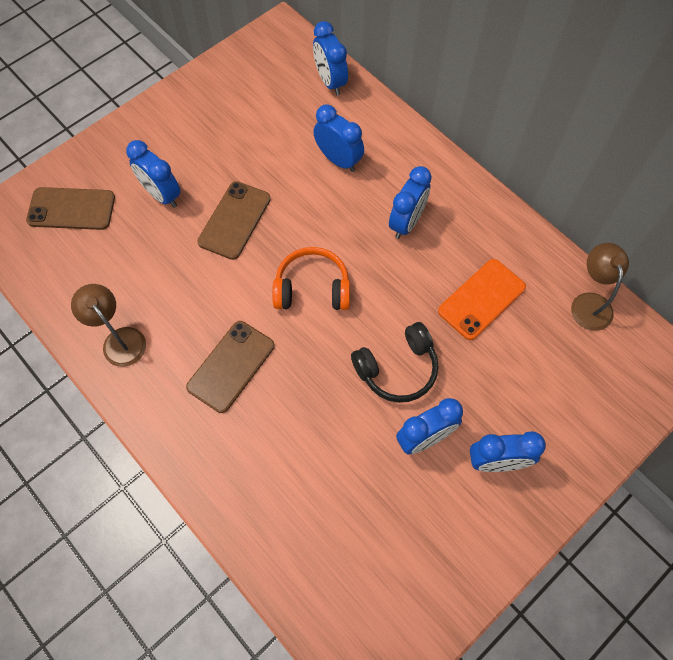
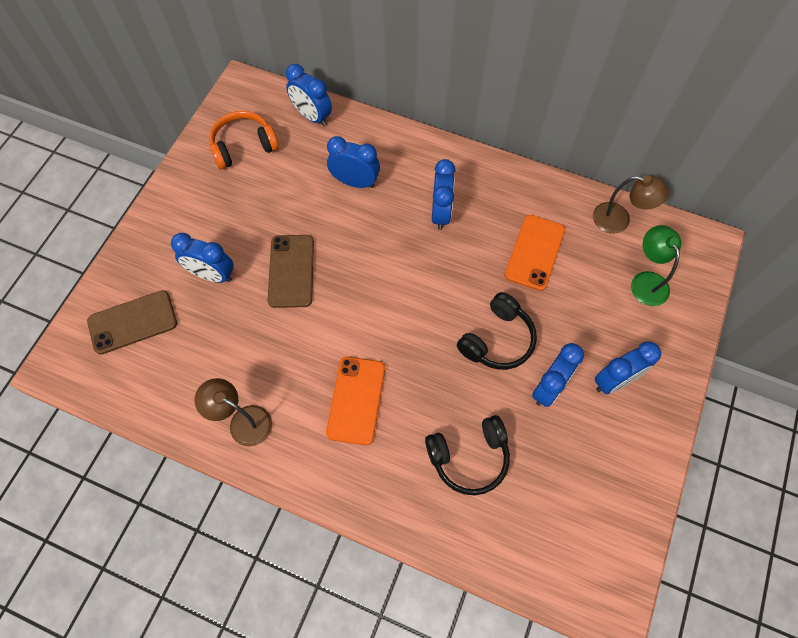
camera: 25 degrees left, 0 degrees up
(231, 366) = (356, 400): brown phone -> orange phone
(309, 469) = (469, 457): none -> black headphones
(312, 288) = (391, 302): orange headphones -> orange headphones (243, 146)
(585, 376) = (646, 281): none -> green lamp
(589, 303) = (619, 220): brown lamp -> brown lamp turned 135 degrees clockwise

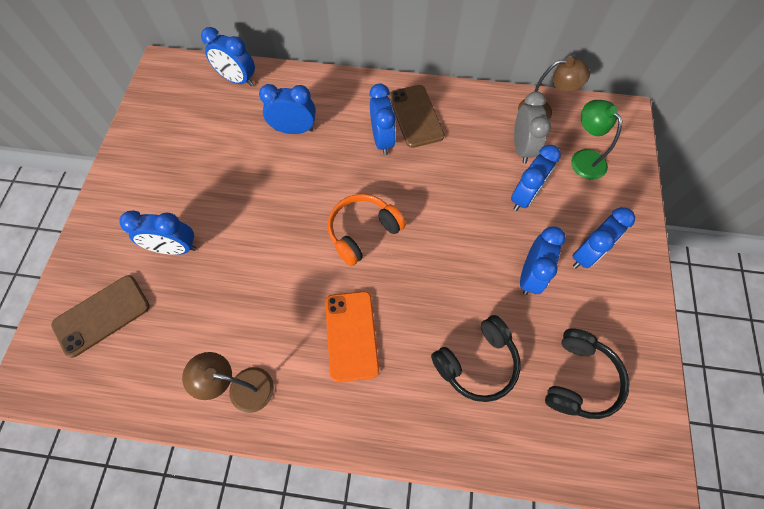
camera: 15 degrees left, 0 degrees up
(243, 146) = (177, 120): orange headphones -> orange headphones (363, 232)
(291, 271) = (254, 226): brown phone -> brown phone (415, 116)
(497, 340) = (469, 243): black headphones -> black headphones (579, 379)
(535, 252) = (478, 156): orange phone -> none
(570, 306) = (524, 196): none -> blue clock
(583, 254) = (521, 148): none -> grey clock

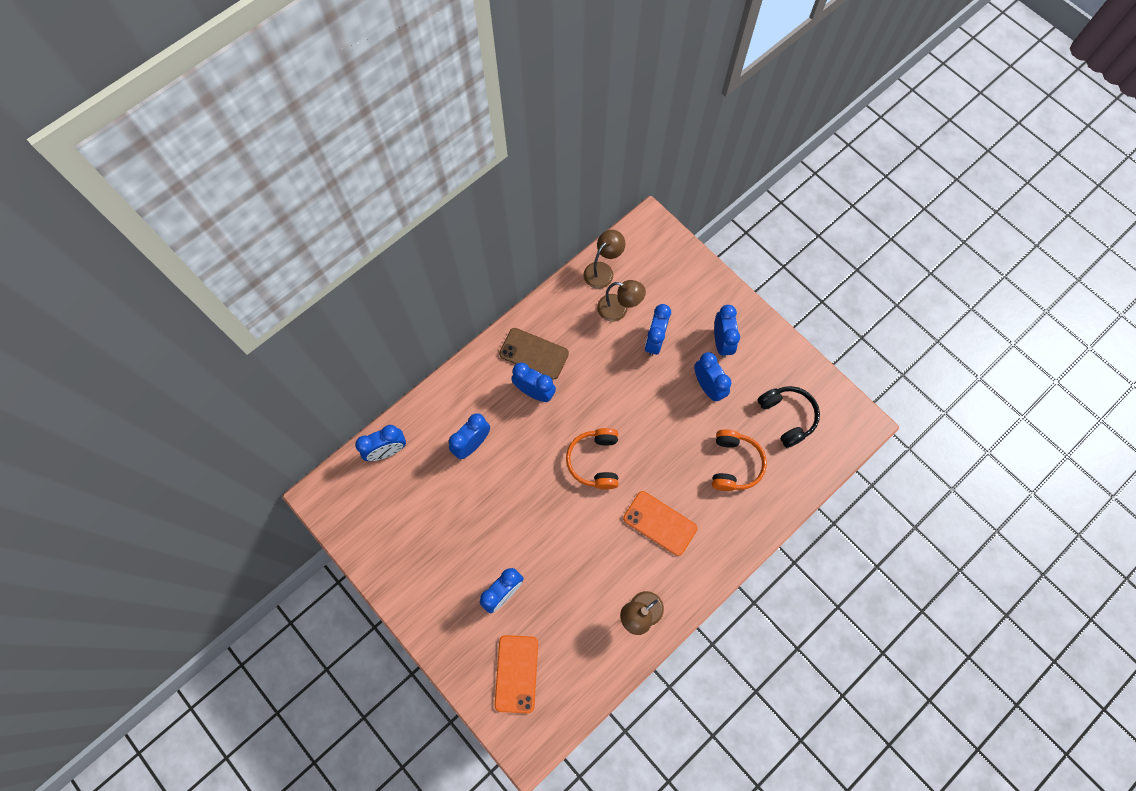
camera: 50 degrees left, 5 degrees up
(102, 315) = (516, 673): brown phone -> orange phone
(477, 362) = (734, 464): black headphones -> orange headphones
(521, 148) = (619, 309): grey clock -> brown lamp
(524, 196) = (654, 341): blue clock -> blue clock turned 150 degrees counterclockwise
(583, 158) = (659, 280): green lamp -> none

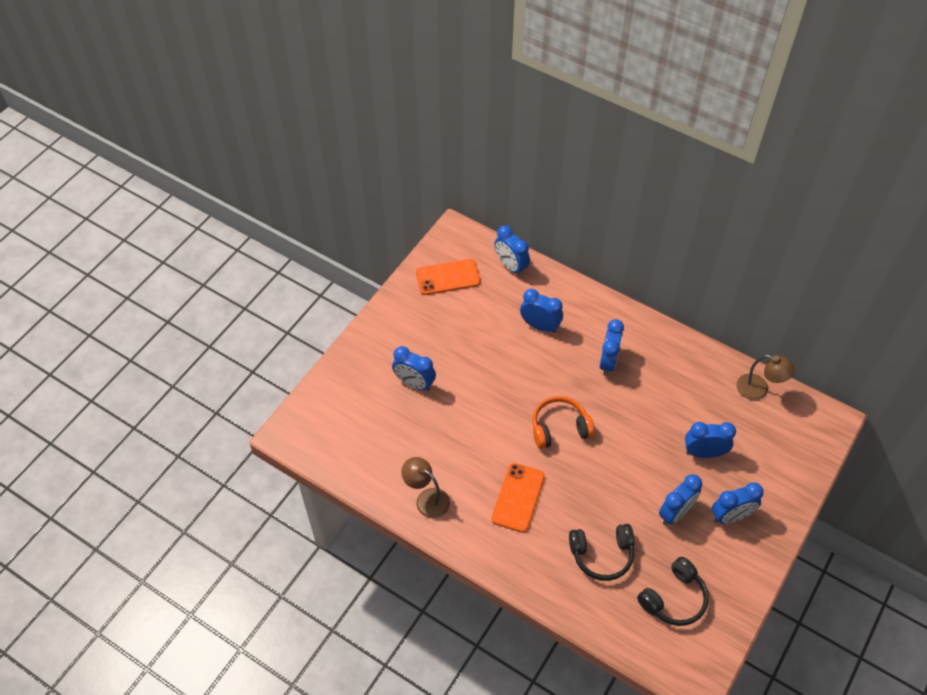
camera: 75 degrees right, 15 degrees down
(516, 673) = (348, 411): orange phone -> orange phone (448, 277)
(534, 354) = (645, 352): brown phone -> none
(619, 309) = (723, 413): brown lamp -> none
(734, 464) = (602, 555): orange headphones -> black headphones

